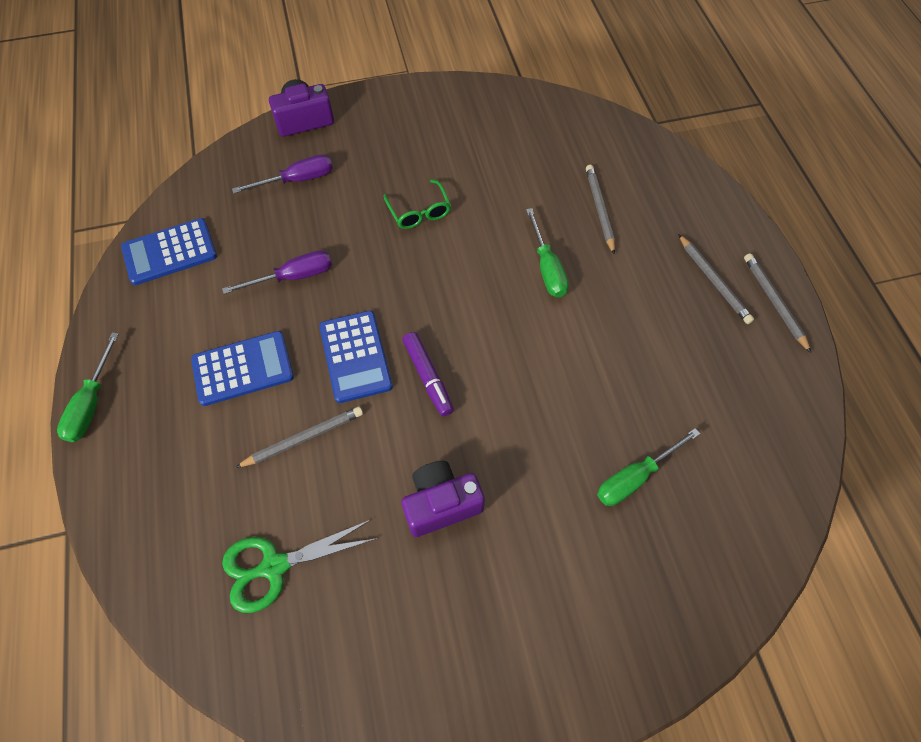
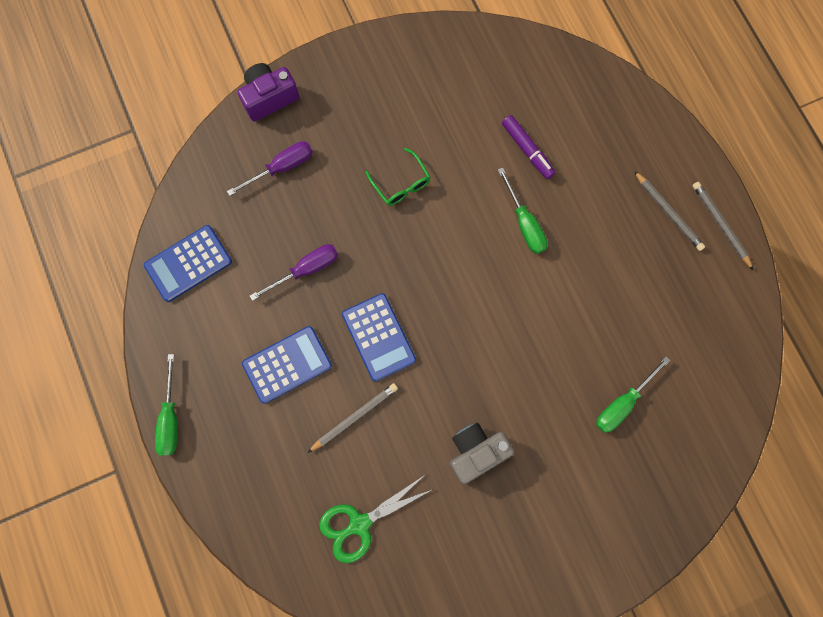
camera: 10 degrees left, 15 degrees up
(428, 377) = (443, 345): purple marker -> purple marker (527, 150)
(441, 504) = (476, 452): purple camera -> grey camera
(599, 209) = (561, 154): grey pencil -> none

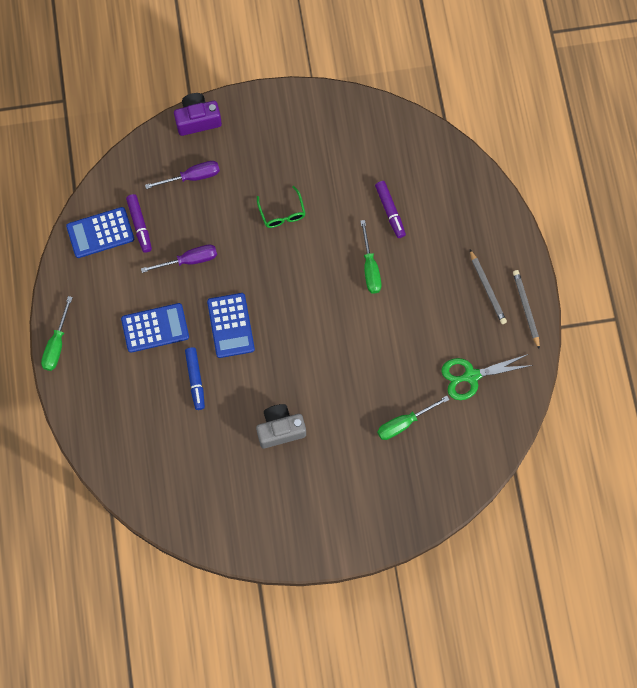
camera: 15 degrees right, 5 degrees down
(234, 242) = (139, 225): none -> purple marker
(354, 417) = (195, 380): grey pencil -> blue marker
(360, 523) = (177, 458): green scissors -> green scissors (471, 376)

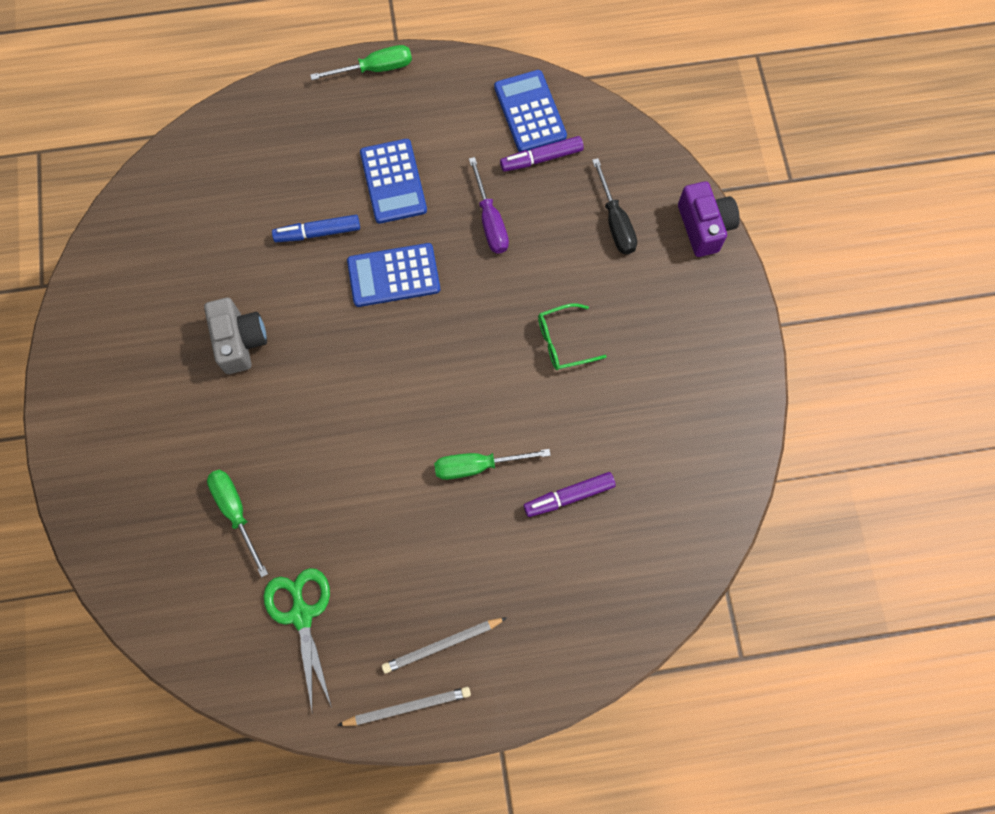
camera: 90 degrees right, 0 degrees up
(57, 344) = (375, 69): green screwdriver -> green screwdriver turned 150 degrees clockwise
(192, 177) = (615, 222): purple screwdriver -> black screwdriver

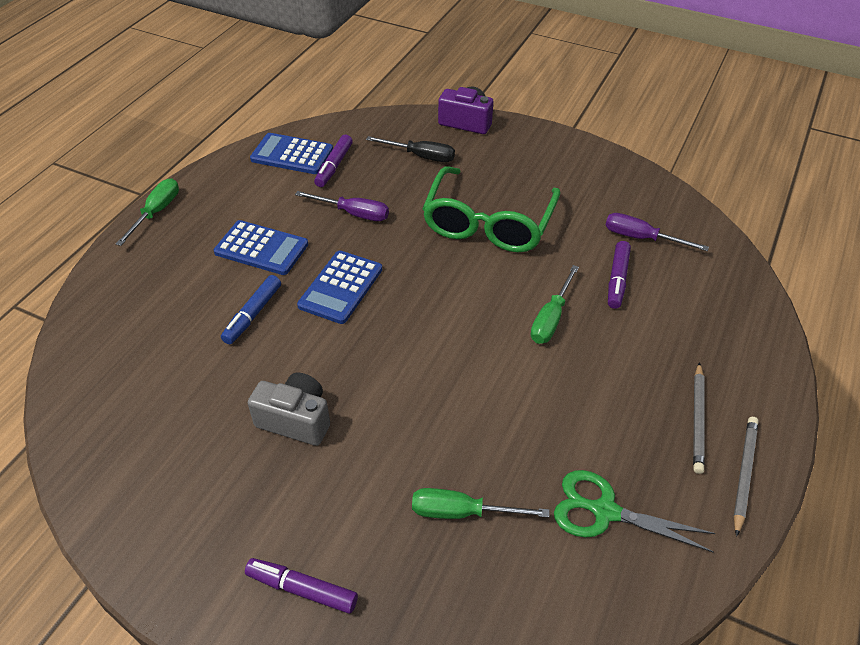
camera: 55 degrees left, 25 degrees down
(112, 446) = (302, 589): none -> purple marker
(563, 341) = (488, 223): green glasses -> green glasses, size x2.16
(645, 489) = (641, 238): none -> purple screwdriver

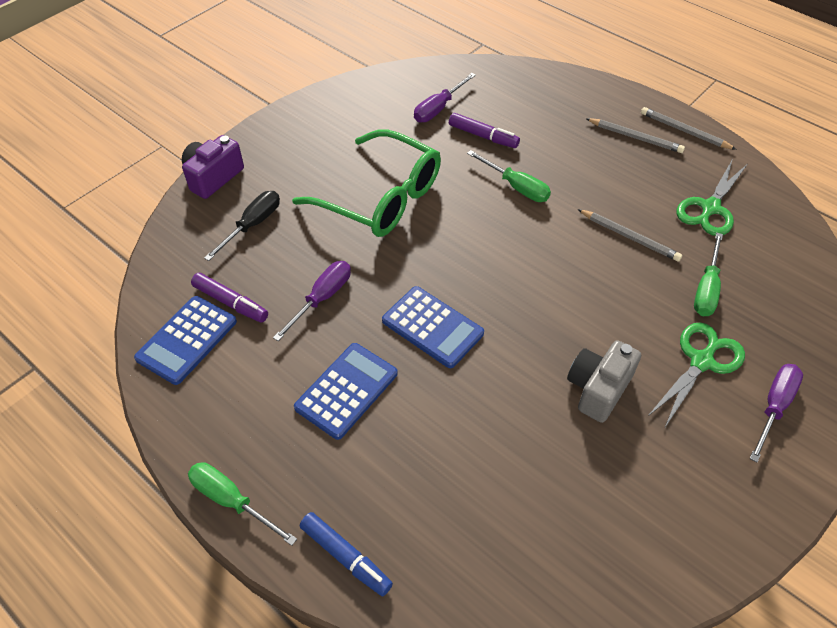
camera: 75 degrees left, 5 degrees up
(253, 314) = (449, 410): blue marker -> blue marker (346, 557)
(302, 589) = (774, 407): purple marker -> purple screwdriver
(351, 511) = (701, 361): none -> green scissors
(517, 428) = (629, 237): none -> grey pencil

